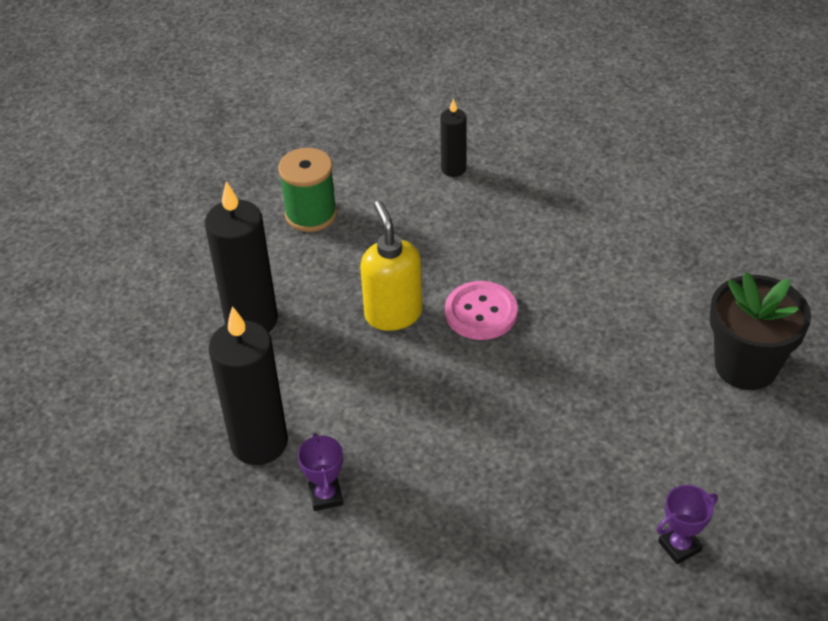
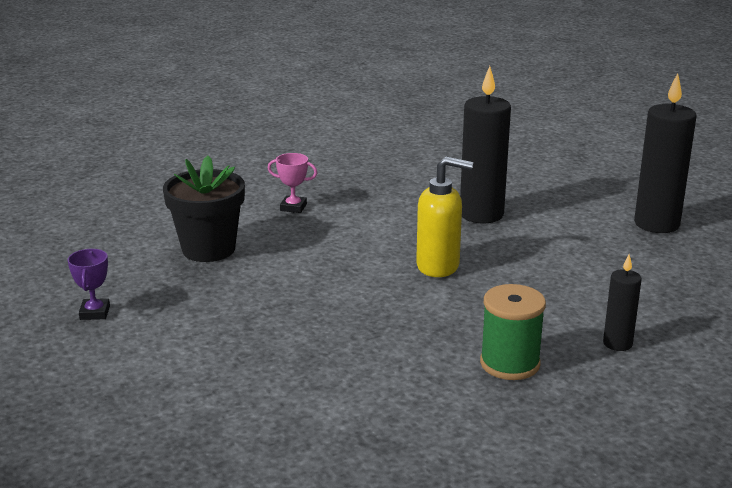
camera: 115 degrees right, 20 degrees down
(259, 443) = (361, 197): black candle -> black candle (656, 224)
(311, 214) = (593, 260): green spool -> green spool (509, 363)
(326, 496) = (293, 207): purple trophy -> pink trophy
(481, 312) = (404, 303): pink button -> none
(746, 366) = (206, 413): black flower pot -> black flower pot (208, 249)

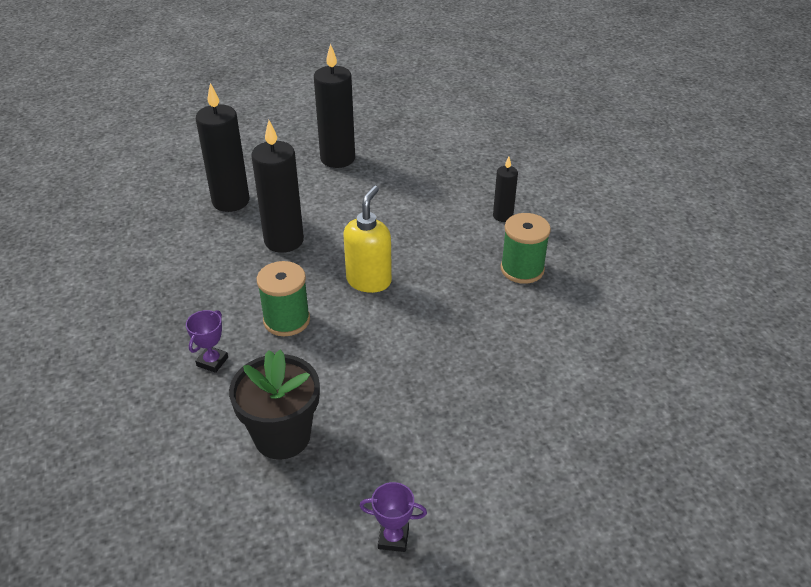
camera: 80 degrees left, 15 degrees up
(293, 207) = (212, 361): pink trophy -> purple trophy
(359, 232) = (286, 320): none -> green spool
(531, 180) = (231, 201): none -> black candle

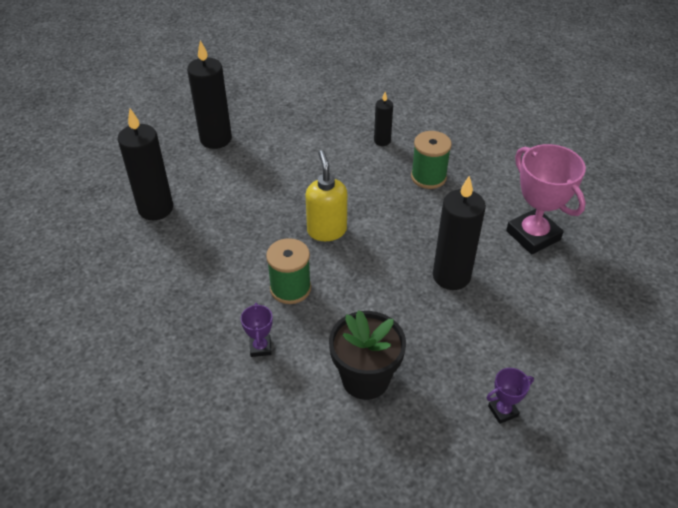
camera: 30 degrees left, 5 degrees up
(284, 241) = (231, 225): black candle -> black candle (451, 276)
(591, 375) = (533, 235): none -> pink trophy

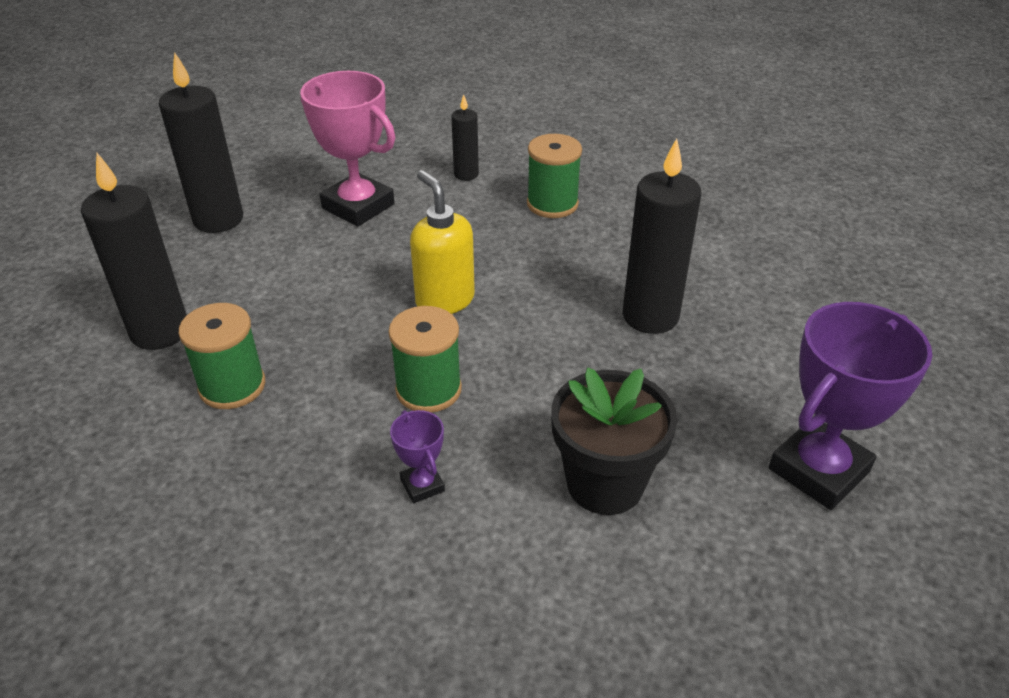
camera: 20 degrees left, 5 degrees down
(182, 255) = (232, 386): none -> green spool
(503, 411) = (819, 470): purple trophy -> purple trophy, size x2.14
(533, 235) = (726, 242): pink trophy -> pink trophy (358, 206)

